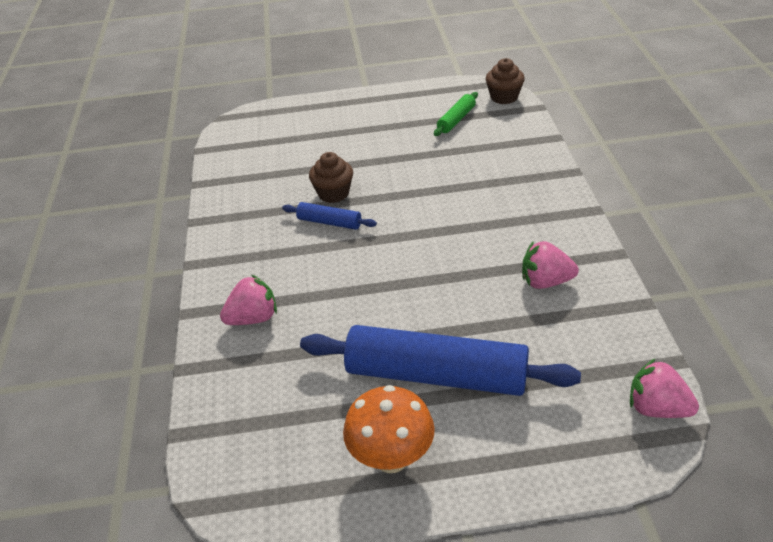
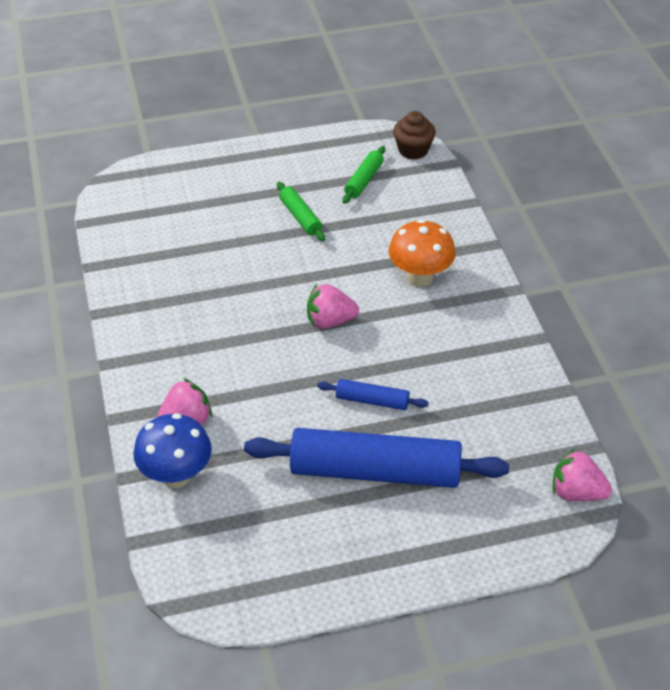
camera: 10 degrees left, 5 degrees up
(232, 370) = (176, 476): none -> blue mushroom
(329, 222) = (245, 310): blue rolling pin -> blue rolling pin (372, 400)
(333, 193) = (243, 276): brown cupcake -> none
(391, 458) = (343, 551): orange mushroom -> orange mushroom (420, 277)
(394, 147) = (300, 217): none -> green rolling pin
(545, 282) = (471, 371): pink strawberry -> pink strawberry (330, 321)

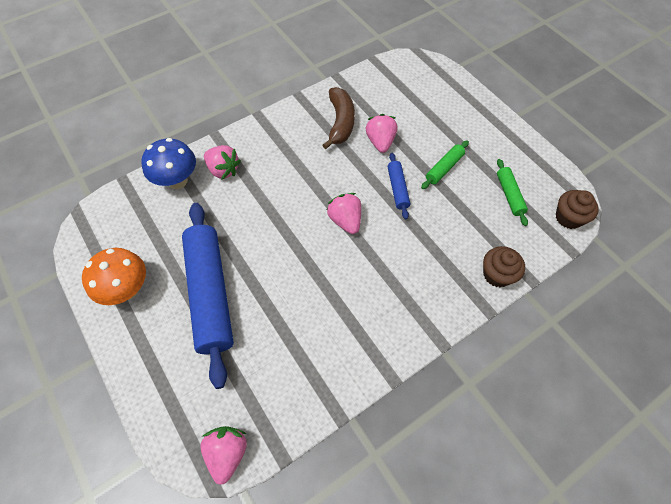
camera: 70 degrees right, 15 degrees up
(175, 284) = (340, 122): none -> brown banana
(229, 257) = (380, 142): none -> pink strawberry
(364, 180) = (509, 195): green rolling pin -> green rolling pin turned 75 degrees clockwise
(372, 400) = (277, 272): blue rolling pin -> blue rolling pin (397, 189)
(420, 277) = (420, 266): orange mushroom -> orange mushroom (127, 289)
(455, 224) = (497, 274): none -> brown cupcake

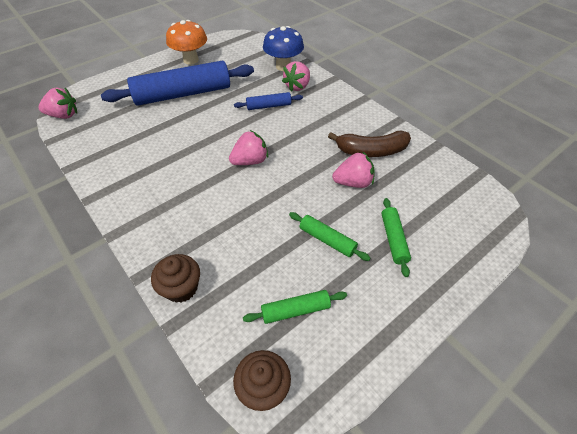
camera: 85 degrees right, 10 degrees down
(397, 189) = (292, 198): blue rolling pin -> blue rolling pin (268, 106)
(442, 126) = (393, 239): none -> green rolling pin

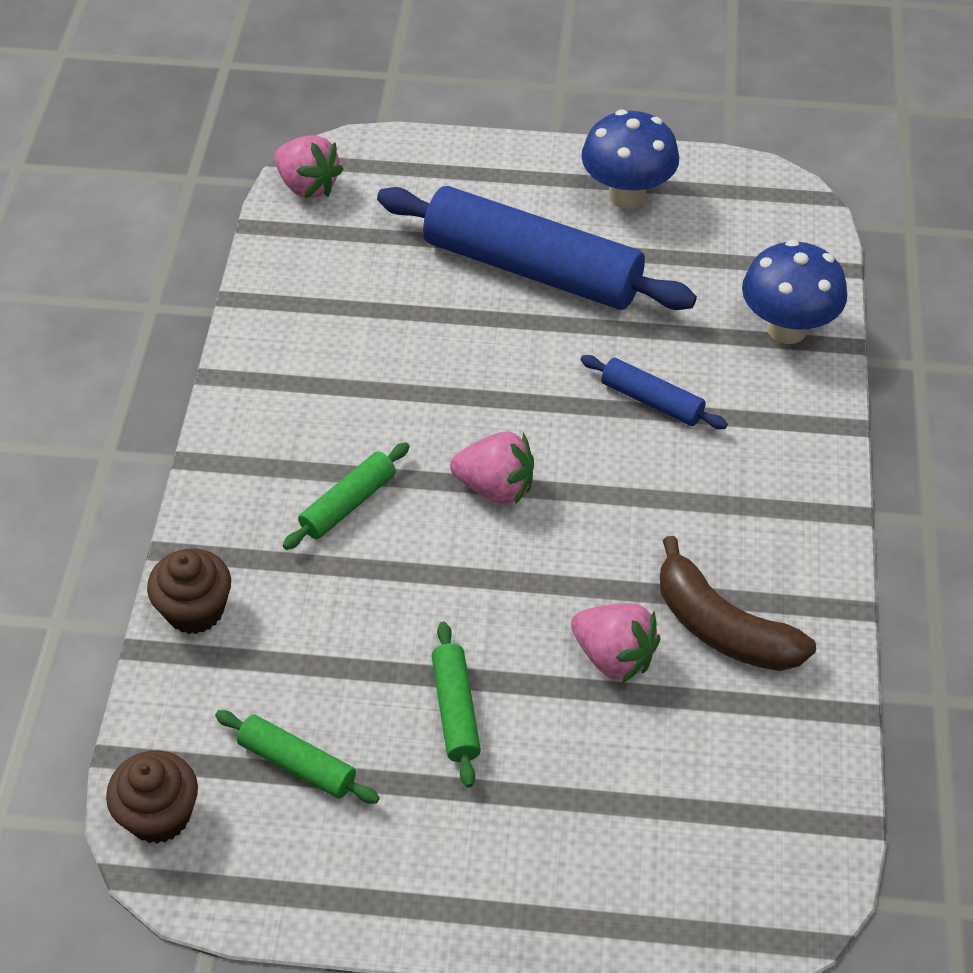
camera: 45 degrees right, 0 degrees up
(191, 60) = (627, 195): orange mushroom -> blue mushroom
(297, 86) = (758, 395): pink strawberry -> none
(393, 239) = (554, 795): green rolling pin -> green rolling pin (348, 504)

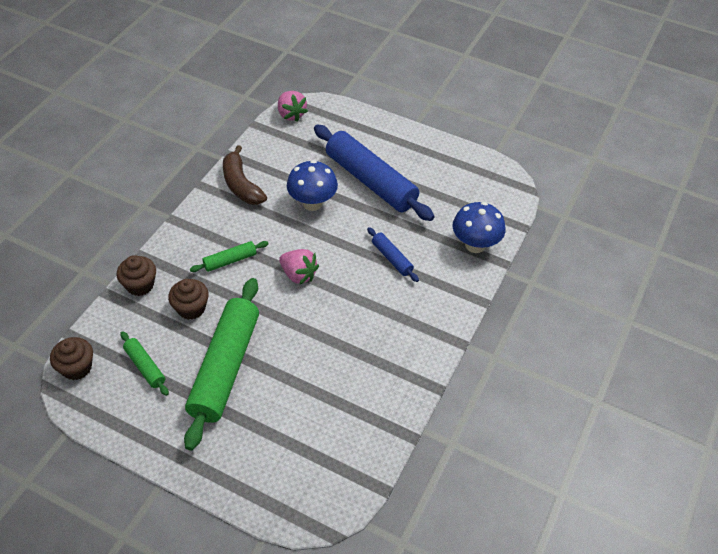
camera: 20 degrees right, 0 degrees up
(324, 620) = (191, 308): none -> brown cupcake
(455, 710) = (225, 367): green rolling pin -> green rolling pin, size x2.21
(614, 657) = (308, 368): pink strawberry -> none
(627, 195) = (434, 160): blue mushroom -> blue mushroom (312, 203)
(722, 628) = (365, 373): brown banana -> brown banana (241, 185)

